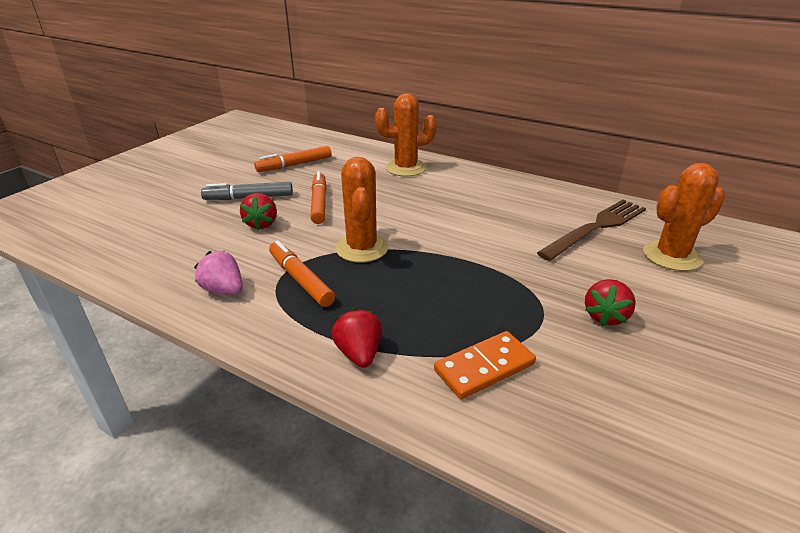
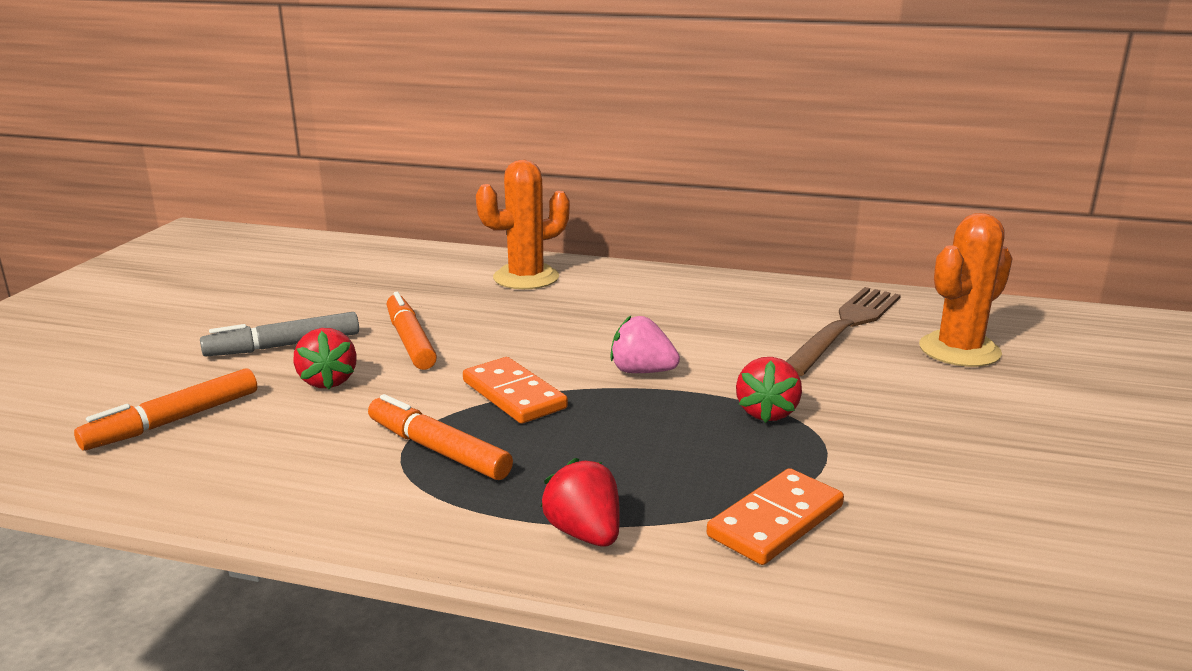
camera: 15 degrees left, 10 degrees down
(224, 290) = (315, 481): pink strawberry -> pink strawberry (642, 371)
(294, 165) = (337, 290): orange marker -> orange marker (173, 421)
(362, 248) = (514, 395): orange cactus -> orange domino
(605, 316) = (908, 434): red strawberry -> red strawberry (767, 412)

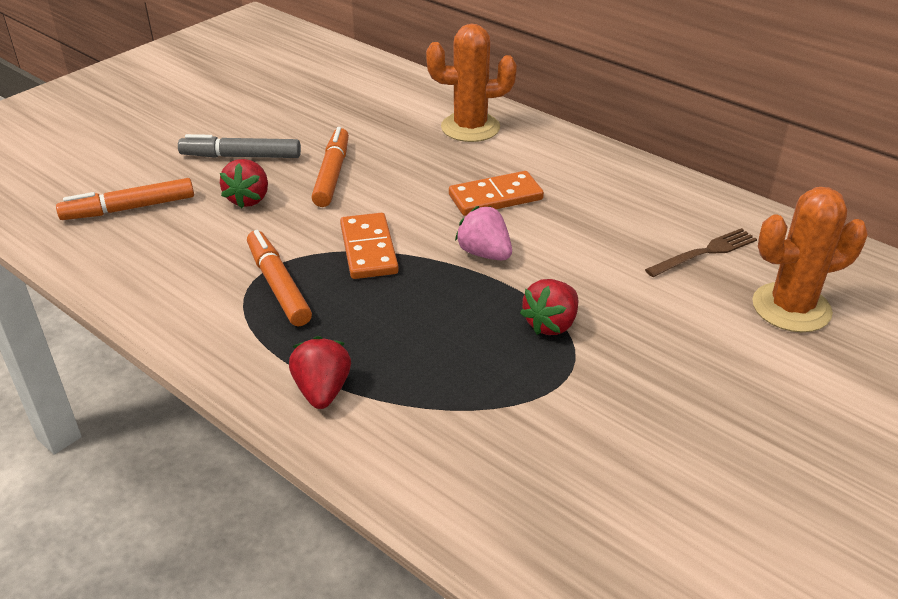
camera: 25 degrees right, 15 degrees up
(776, 521) = (467, 428): orange domino -> orange domino (495, 197)
(844, 327) = (704, 253): brown fork -> brown fork, size x0.58

